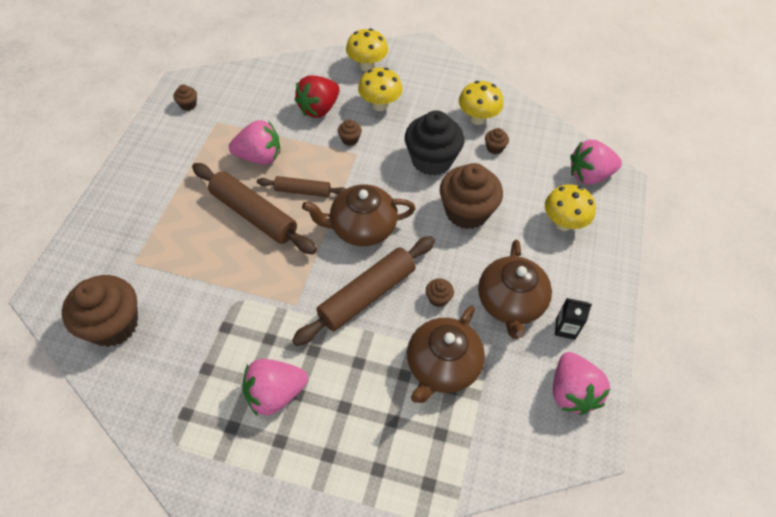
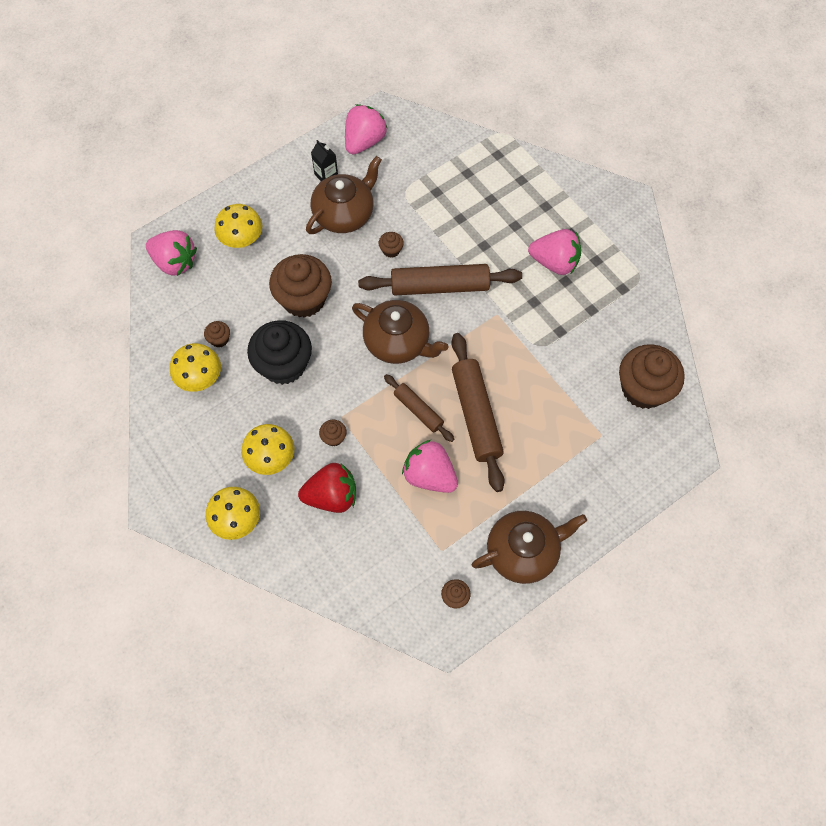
camera: 140 degrees left, 10 degrees up
(442, 366) = (430, 207): brown teapot -> brown teapot (523, 551)

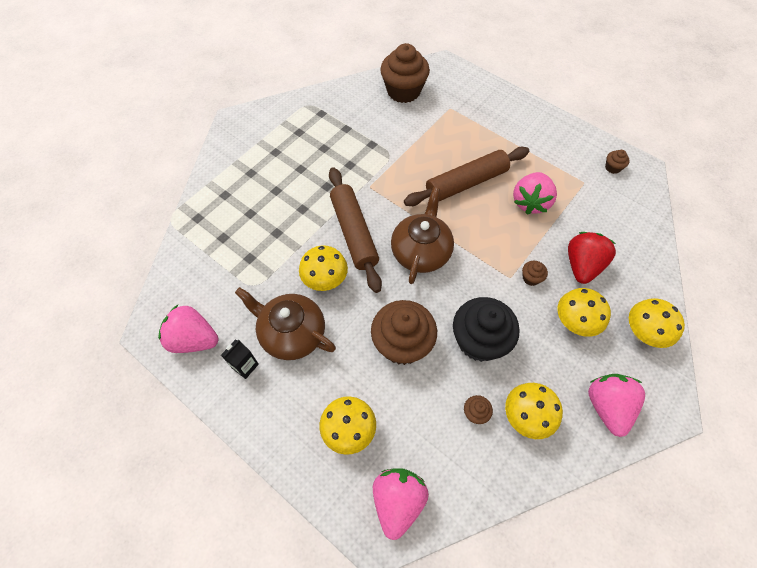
camera: 105 degrees left, 5 degrees down
(331, 496) = (582, 265): red strawberry -> red strawberry turned 45 degrees clockwise
(391, 250) = (325, 280): brown cupcake -> yellow mushroom
(418, 410) = (479, 222): brown rolling pin -> none
(523, 551) = (558, 136): brown teapot -> none
(554, 262) = (307, 157): pink strawberry -> pink strawberry (607, 406)

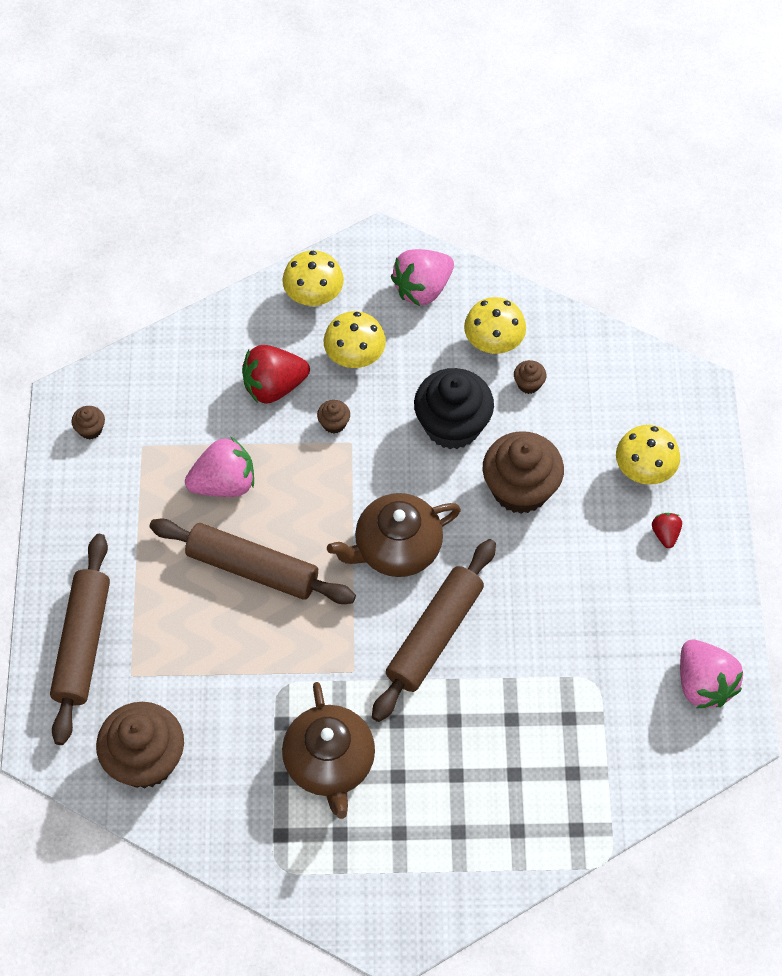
camera: 130 degrees left, 0 degrees up
(245, 366) = (679, 610): black carton -> none
(292, 333) = (607, 596): brown teapot -> brown teapot (329, 763)
(296, 403) = (665, 534): none -> red strawberry
(325, 280) = (521, 615): yellow mushroom -> none
(398, 501) = (660, 392): pink strawberry -> none
(482, 101) = (83, 643): none -> brown rolling pin

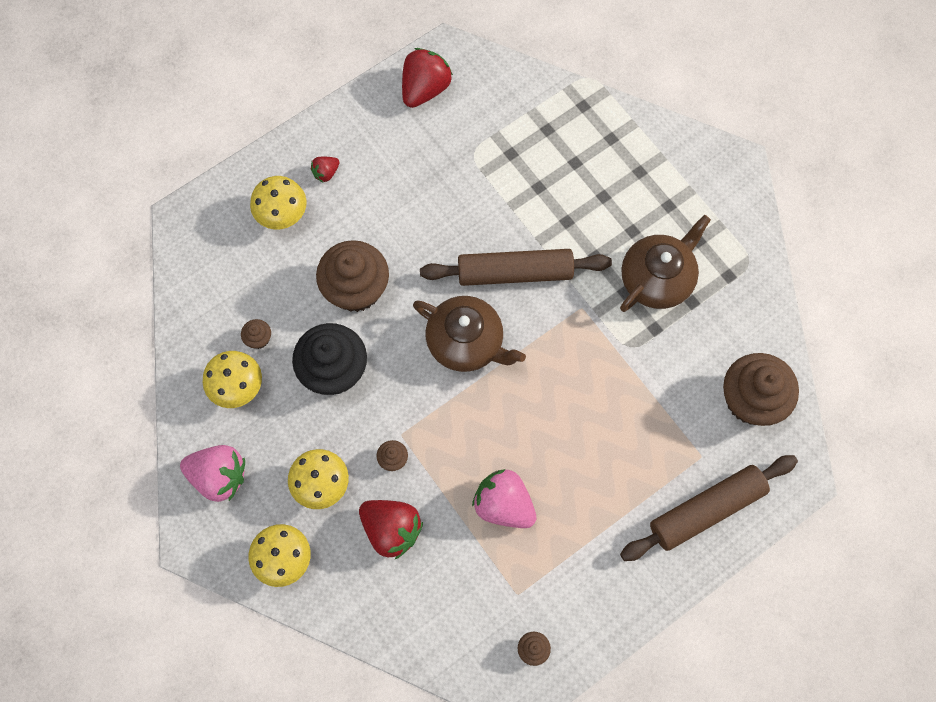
camera: 125 degrees left, 10 degrees up
(252, 569) = (557, 431): brown rolling pin -> none
(703, 684) = (425, 89): pink strawberry -> red strawberry

